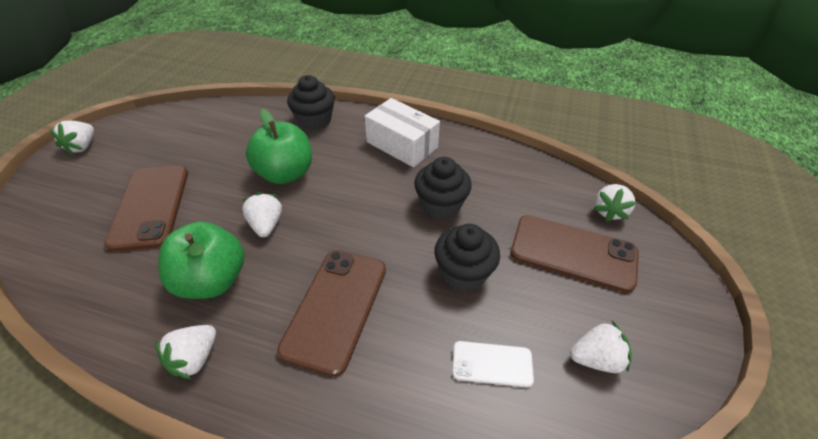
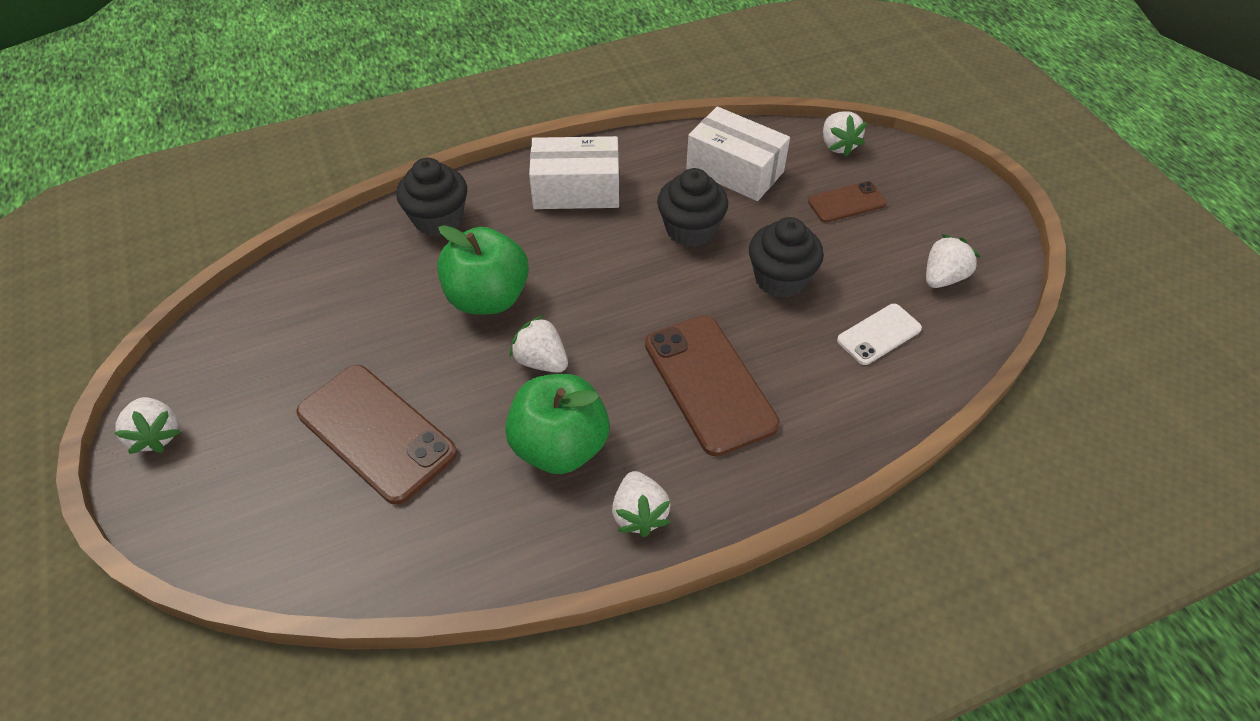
camera: 40 degrees left, 5 degrees up
(513, 186) = (735, 170): none -> white box
(573, 253) = (847, 203): brown phone -> brown phone, size x0.55

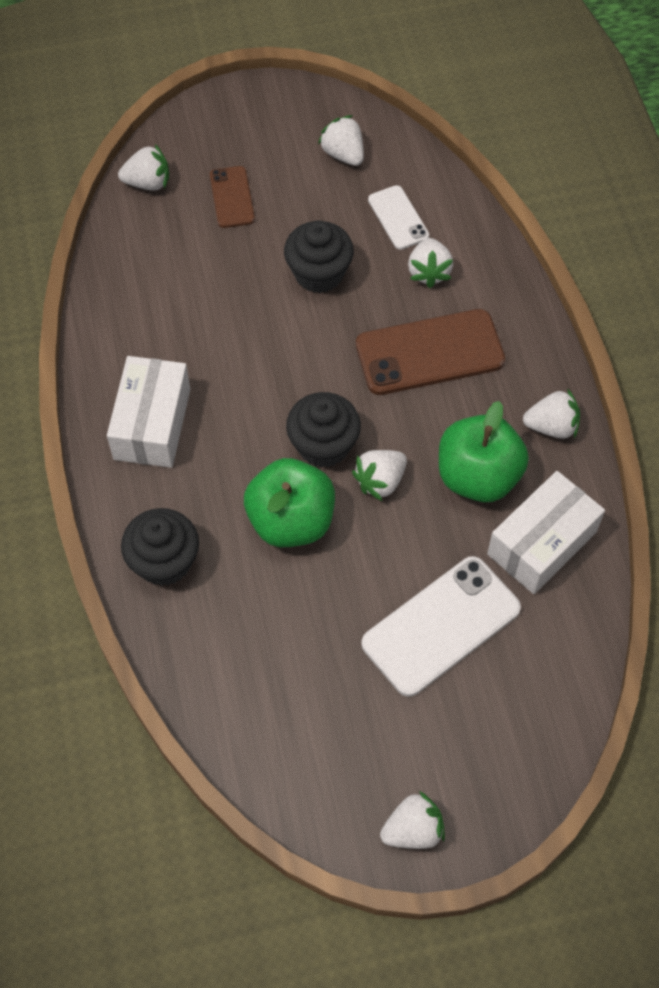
camera: 80 degrees left, 10 degrees up
(376, 433) = (441, 626): brown phone -> white phone
(690, 230) = (237, 332): black cupcake -> black cupcake (323, 445)
(735, 170) = (161, 277): white box -> white box (541, 543)
(816, 370) = (429, 272): none -> white strawberry

